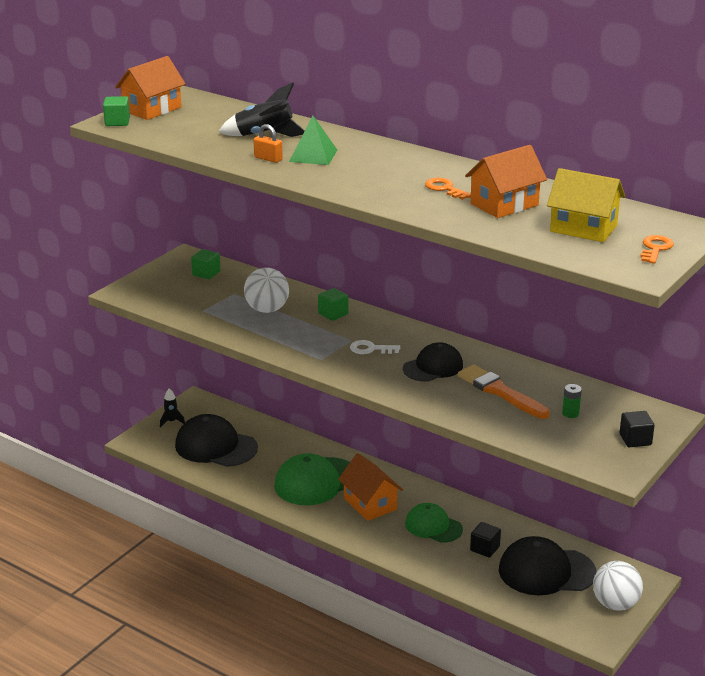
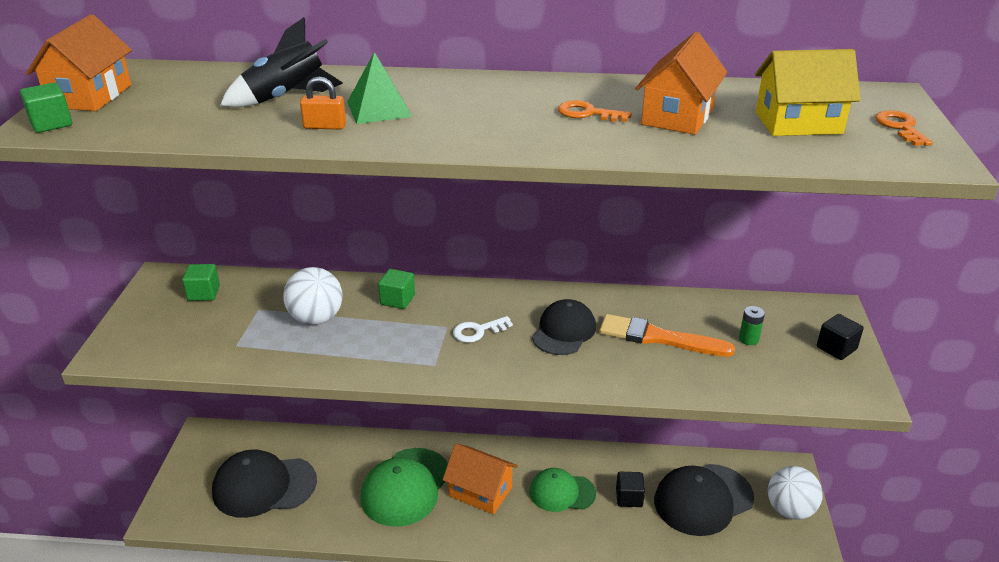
camera: 30 degrees left, 5 degrees up
(171, 422) = (190, 473): black rocket -> none

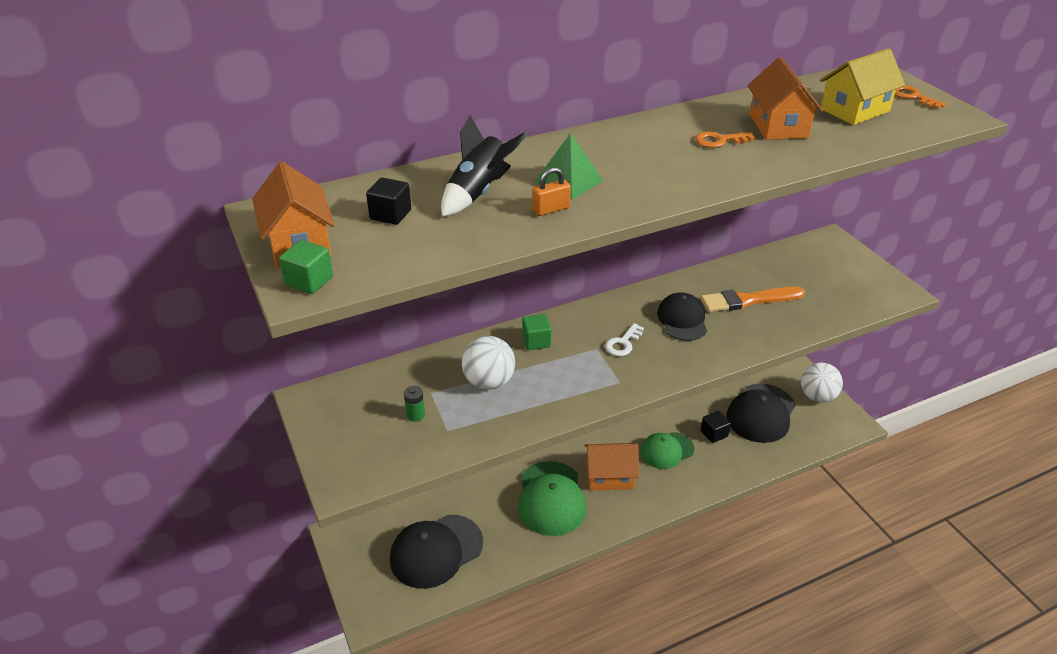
camera: 30 degrees left, 5 degrees up
(204, 293) = (366, 398): green cube -> none
(748, 339) = (802, 280): green battery -> green battery (415, 415)
(836, 348) = (857, 266): black cube -> black cube (390, 214)

